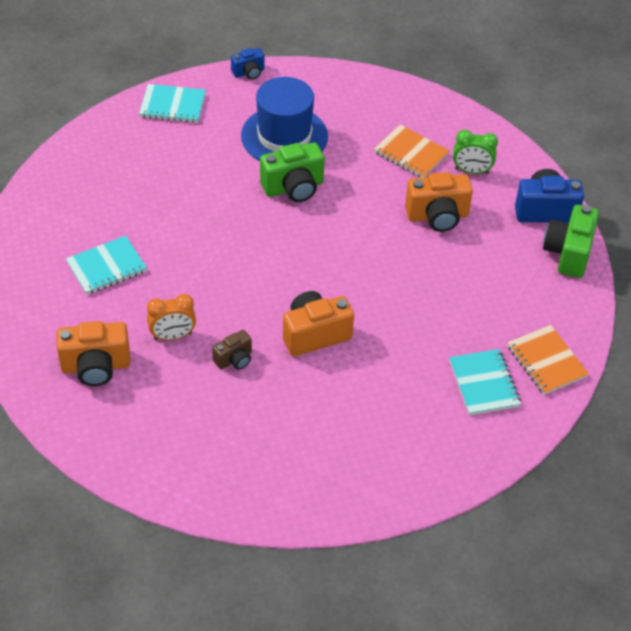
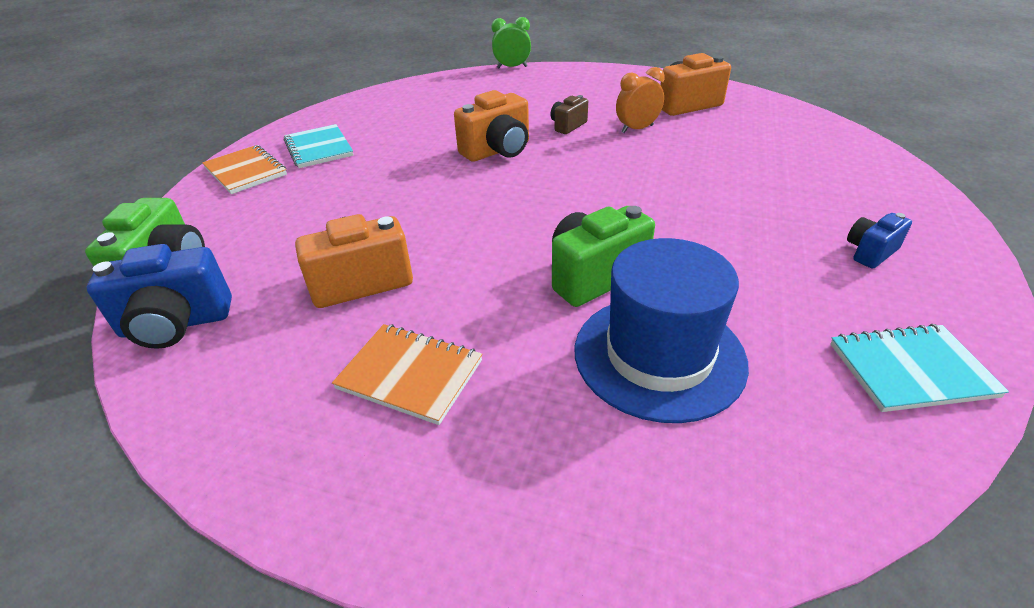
camera: 170 degrees right, 10 degrees down
(106, 267) = (754, 159): turquoise notebook -> none
(249, 72) = (845, 501): blue camera -> blue camera (870, 252)
(471, 171) = (293, 365): green clock -> green clock (512, 67)

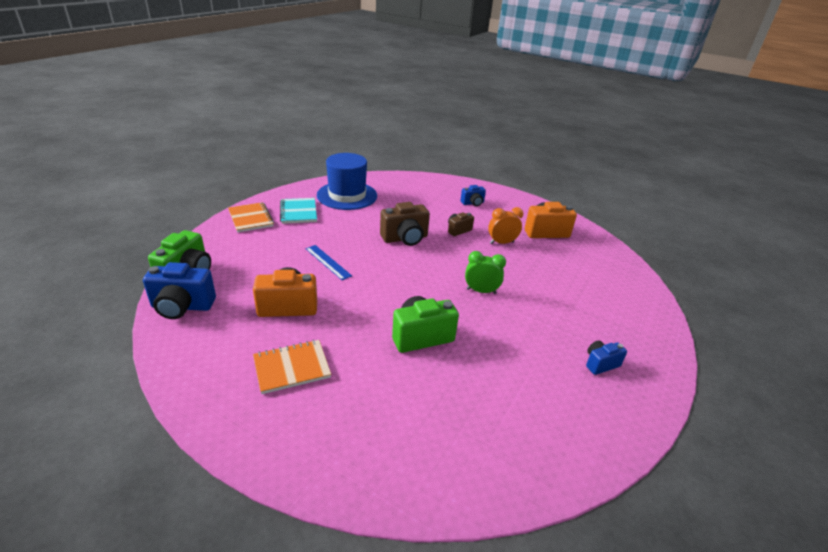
camera: 10 degrees right, 5 degrees down
(396, 205) = (328, 262): none -> blue ruler
(410, 375) = (292, 368): orange notebook -> orange notebook turned 60 degrees counterclockwise
(498, 151) = (405, 238): orange camera -> brown camera
(512, 67) = (444, 177): green clock -> green clock (481, 291)
(569, 90) = (473, 203): none -> blue camera
(659, 355) = (432, 393): blue hat -> blue hat (347, 195)
(910, 370) = (575, 441): turquoise notebook -> none

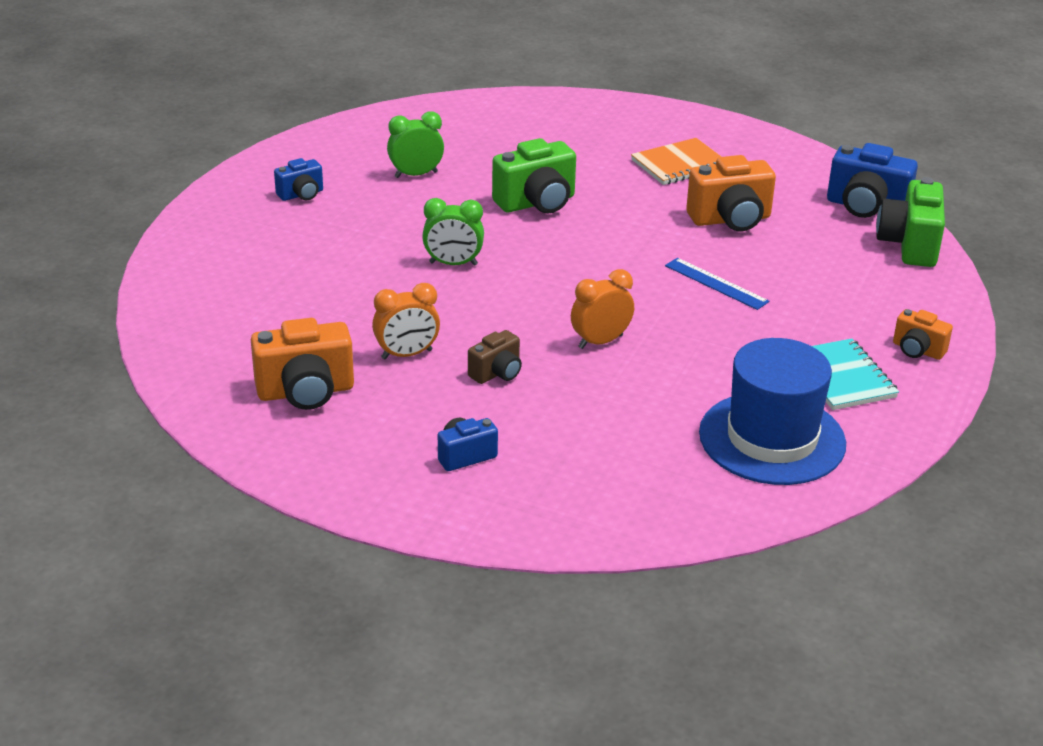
camera: 175 degrees right, 0 degrees up
(182, 307) = (866, 207): blue camera -> blue camera turned 150 degrees counterclockwise
(251, 218) = (917, 350): orange notebook -> orange camera
(405, 238) = (600, 342): brown camera -> orange clock
(515, 378) = (416, 175): none -> green clock

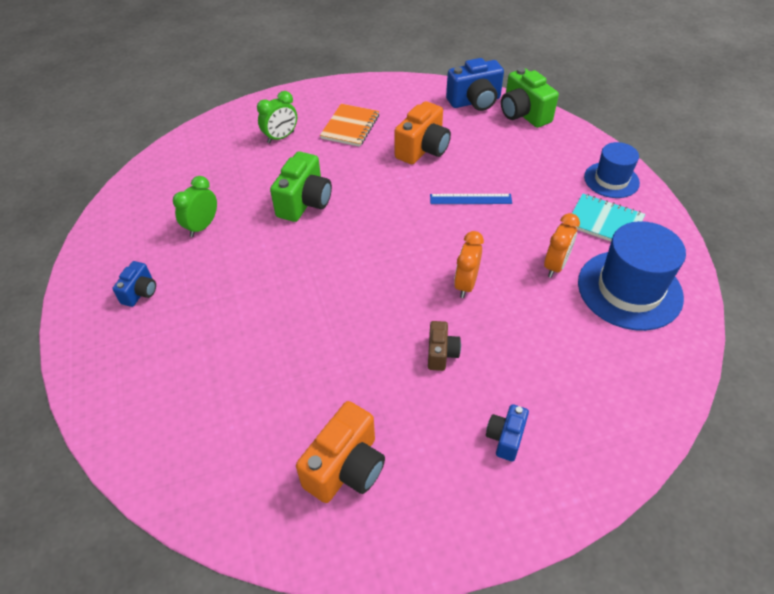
camera: 40 degrees left, 15 degrees up
(407, 354) = (371, 380): orange clock -> orange clock (555, 265)
(453, 264) = (311, 283): green clock -> green clock (281, 137)
(917, 350) = (611, 180): orange camera -> blue hat

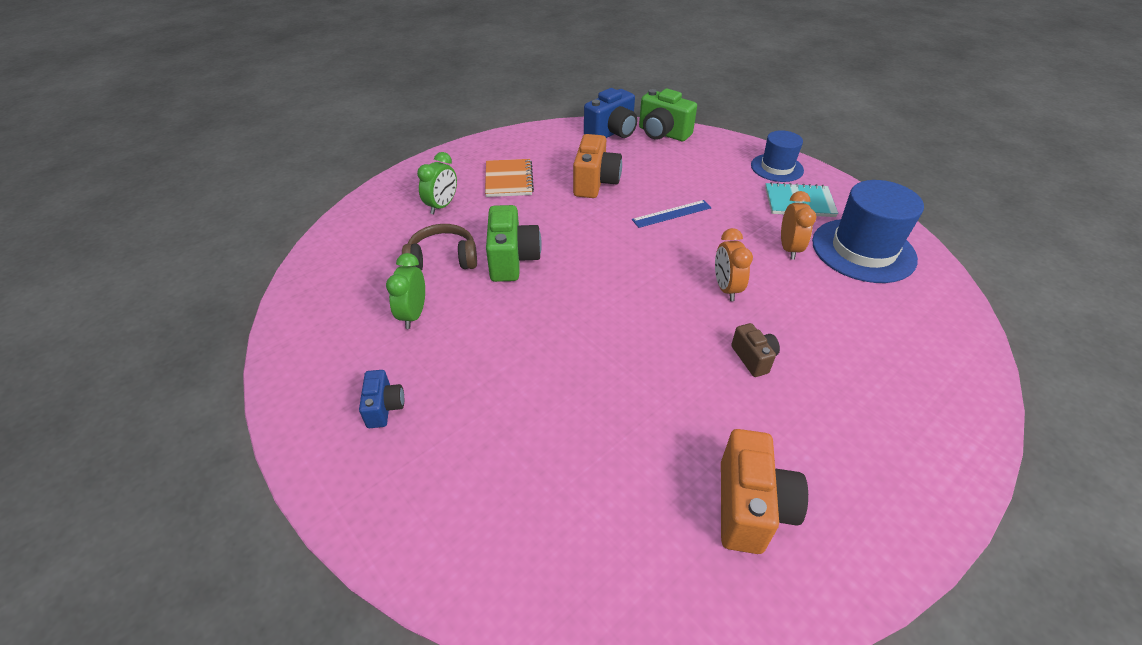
camera: 25 degrees left, 5 degrees down
(252, 186) = (443, 259): none -> brown headphones
(505, 438) = (871, 415): blue camera -> none

